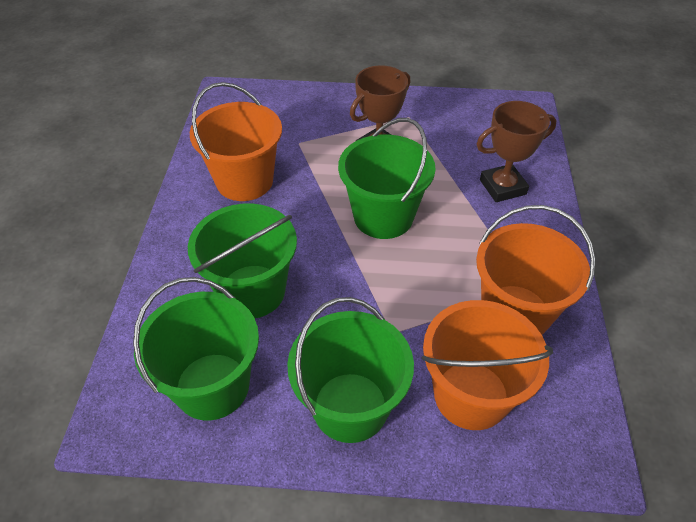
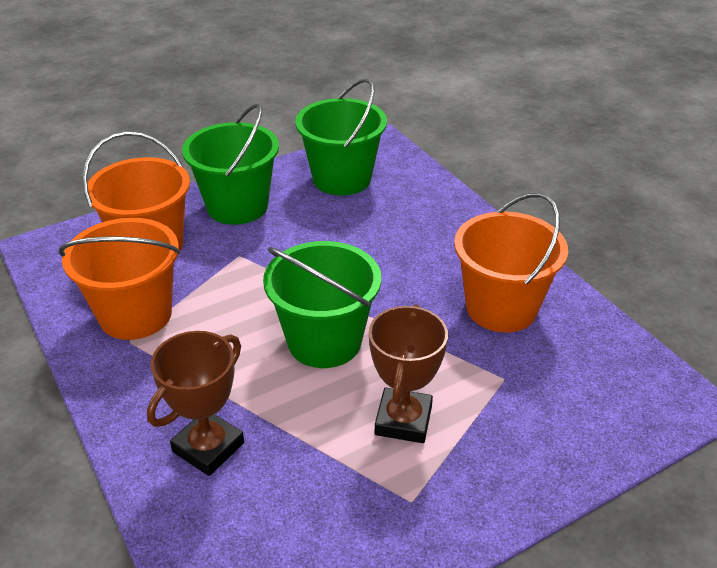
camera: 145 degrees right, 10 degrees down
(252, 291) = (378, 232): green bucket -> none

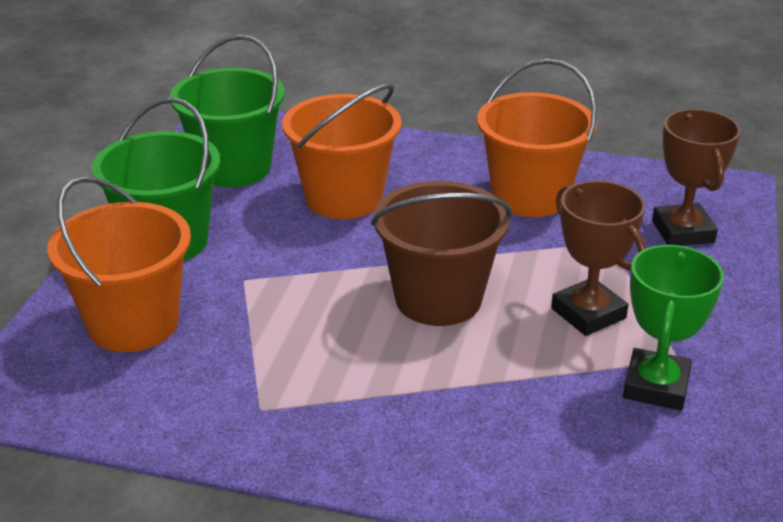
camera: 45 degrees left, 5 degrees down
(135, 315) = (227, 386): orange bucket -> orange bucket (343, 198)
(208, 447) = (479, 433): brown trophy -> brown trophy (683, 231)
(324, 341) = (438, 299): green bucket -> brown bucket
(364, 507) = (656, 386): none -> green trophy

